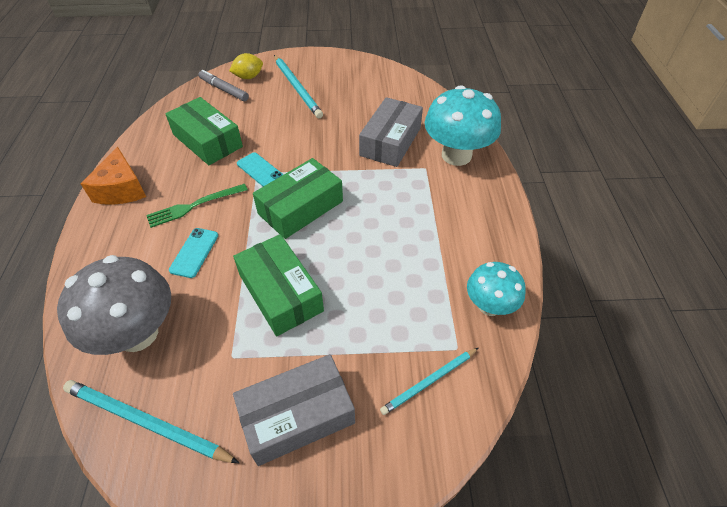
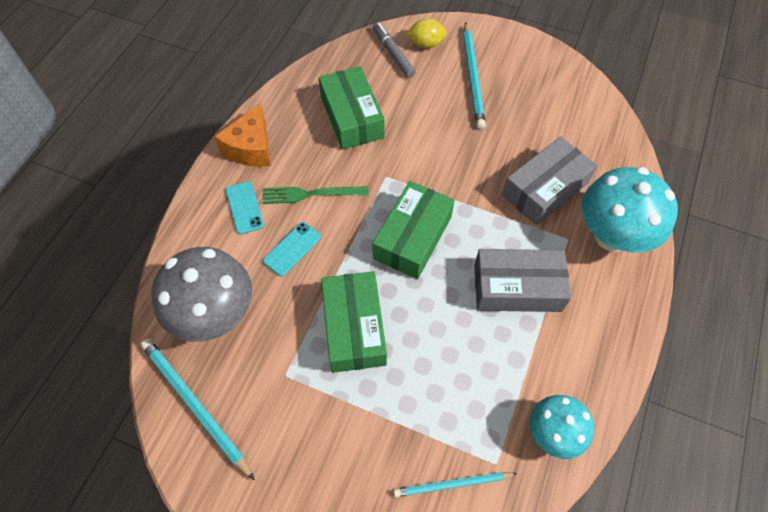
camera: 25 degrees right, 10 degrees up
(260, 170) = (390, 175): turquoise phone -> turquoise phone (244, 207)
(297, 415) = (319, 459): grey box -> grey box (517, 287)
(300, 207) = (412, 237): green box -> green box turned 45 degrees counterclockwise

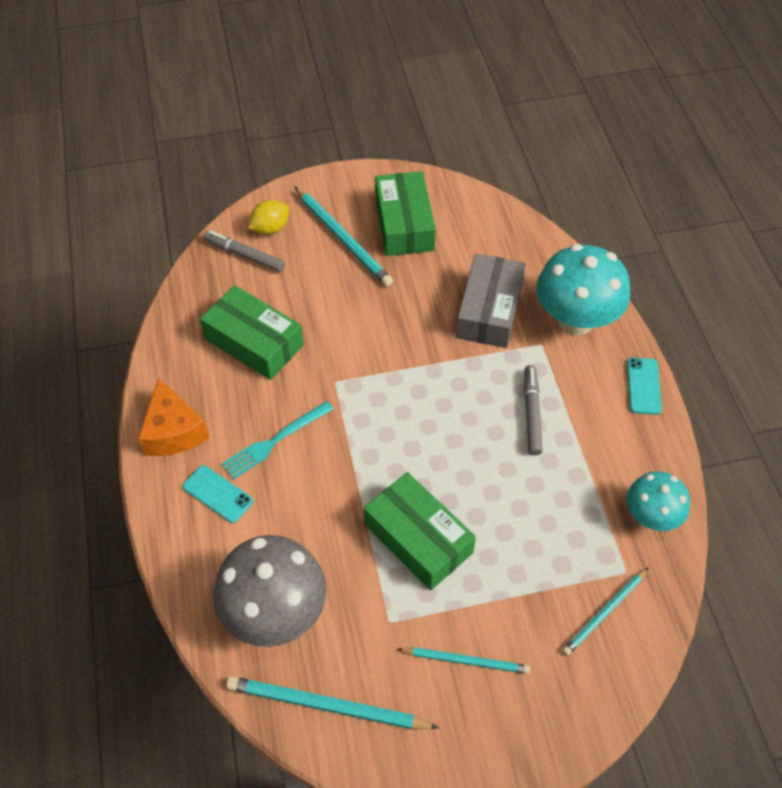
camera: 35 degrees left, 5 degrees down
(292, 249) = (300, 504): turquoise phone -> turquoise phone (643, 386)
(311, 194) = (275, 441): green fork -> turquoise fork
(316, 444) = (466, 661): none -> turquoise pencil
(412, 237) = (406, 424): green box -> green box (404, 224)
(517, 287) = (531, 413): grey box -> grey marker

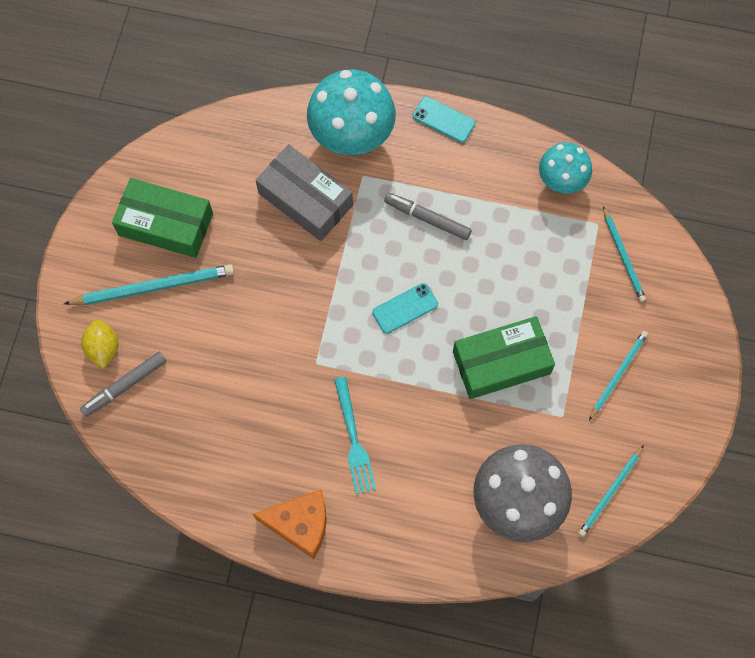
camera: 65 degrees left, 15 degrees up
(217, 494) = (384, 508): turquoise phone -> turquoise phone (405, 308)
(254, 342) = (236, 416): green box -> none
(327, 705) = (610, 492): turquoise pencil -> turquoise pencil, size x0.63

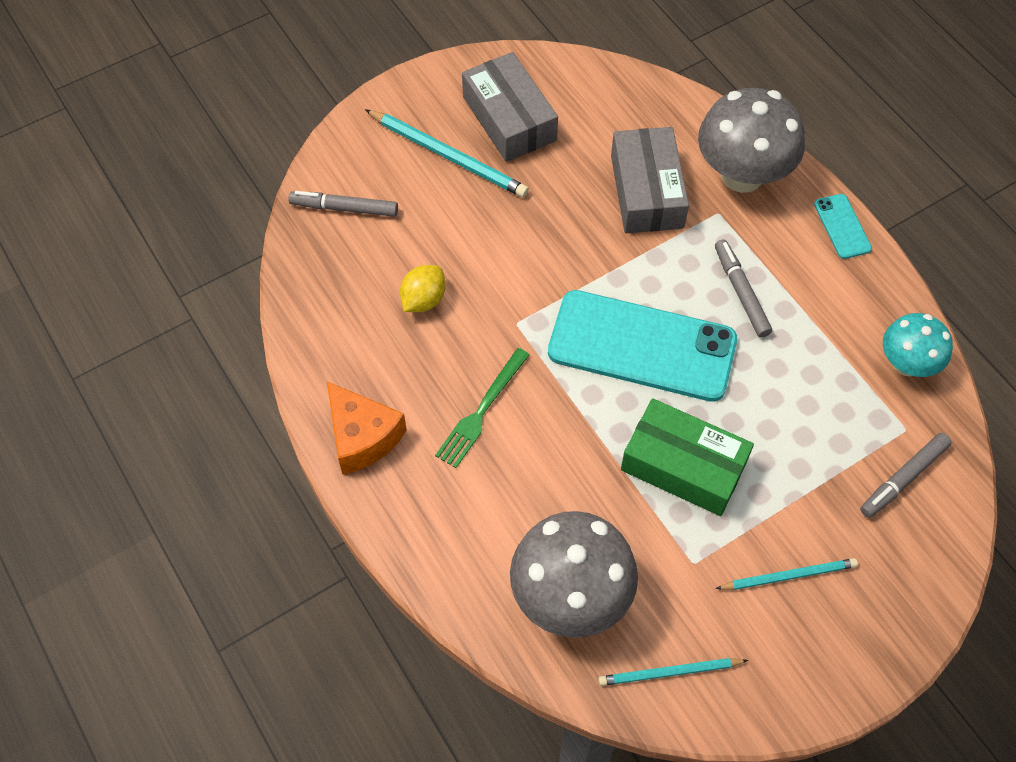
camera: 45 degrees right, 10 degrees down
(103, 348) = (359, 168): yellow lemon -> yellow lemon (423, 300)
(166, 224) = (509, 119): green box -> grey box
(352, 135) = (742, 175): turquoise mushroom -> grey mushroom
(353, 439) = (481, 411): turquoise fork -> green fork
(405, 308) = (642, 346): turquoise phone -> turquoise phone, size x2.33
(623, 256) = (903, 478): turquoise pencil -> grey marker

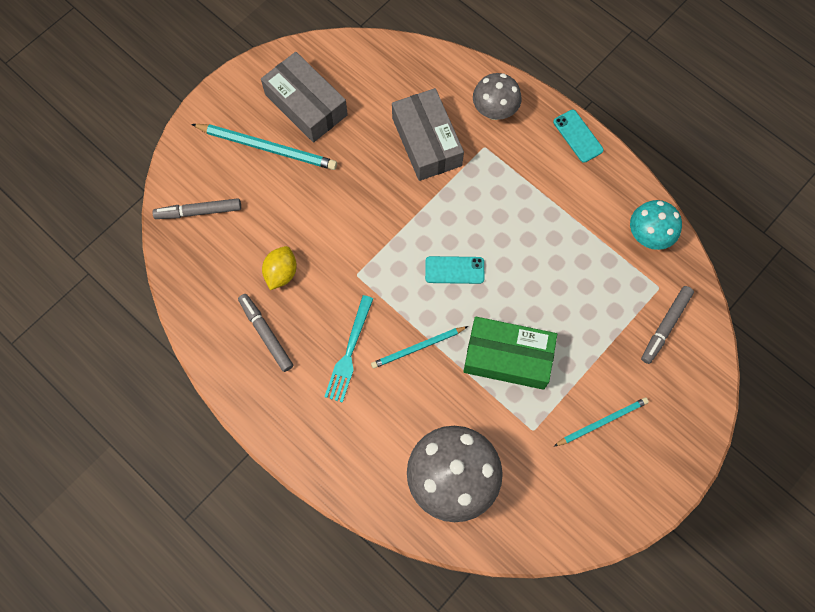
camera: 15 degrees left, 10 degrees up
(362, 437) = (266, 396): orange cheese -> none
(481, 411) = (349, 352): green fork -> turquoise fork
(642, 346) = (454, 270): turquoise phone -> turquoise phone, size x0.43
(669, 672) = (536, 517): turquoise pencil -> turquoise pencil (417, 348)
(741, 292) = (516, 208): grey marker -> grey marker (266, 334)
(742, 175) = (494, 111): grey mushroom -> grey mushroom, size x0.60

